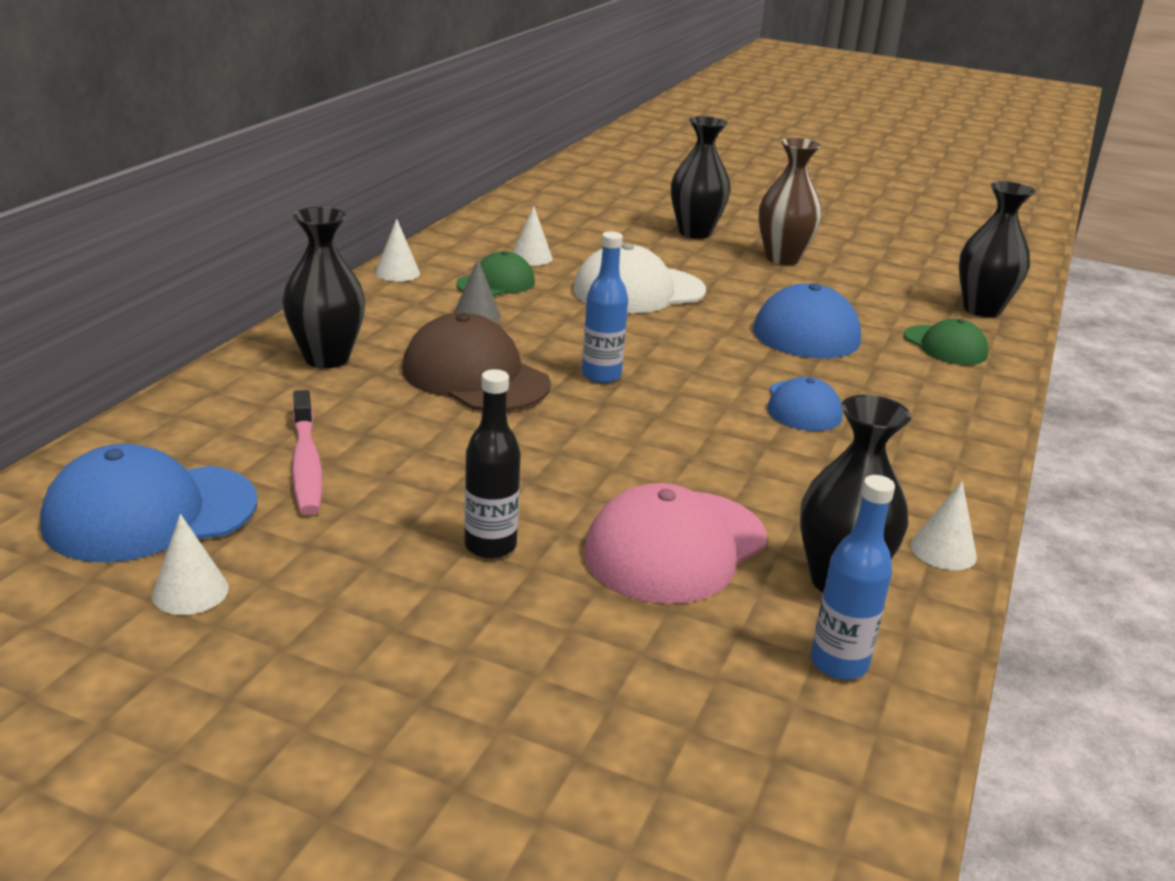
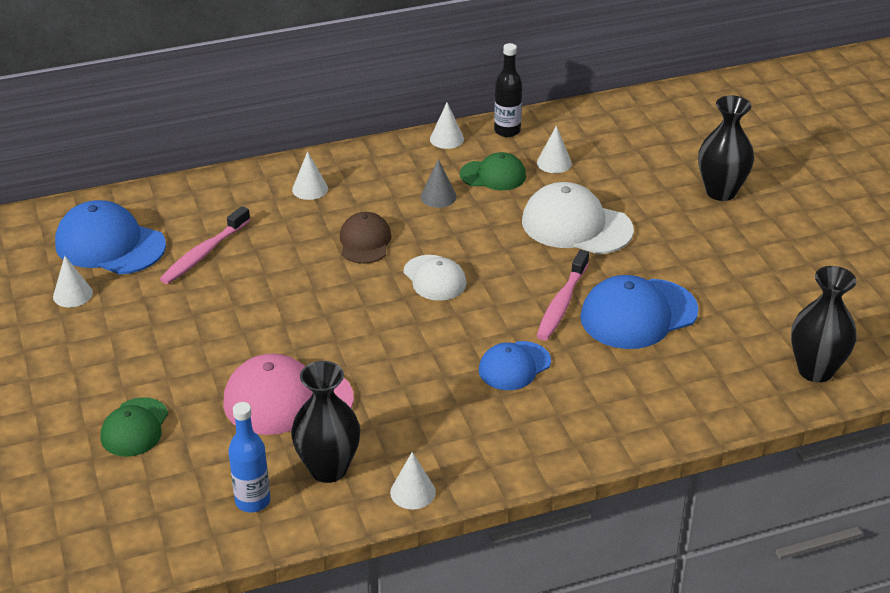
camera: 50 degrees right, 10 degrees up
(327, 358) = (310, 189): black vase -> white cone
(475, 376) = (365, 242): brown cap -> brown cap, size x0.61
(490, 546) = (210, 346): black bottle -> black bottle (507, 131)
(601, 375) = (434, 278): blue bottle -> white cap
(741, 346) = (562, 303): none -> pink toothbrush
(782, 258) = (744, 247): brown vase -> none
(945, 346) = (712, 381): green cap -> green cap (135, 427)

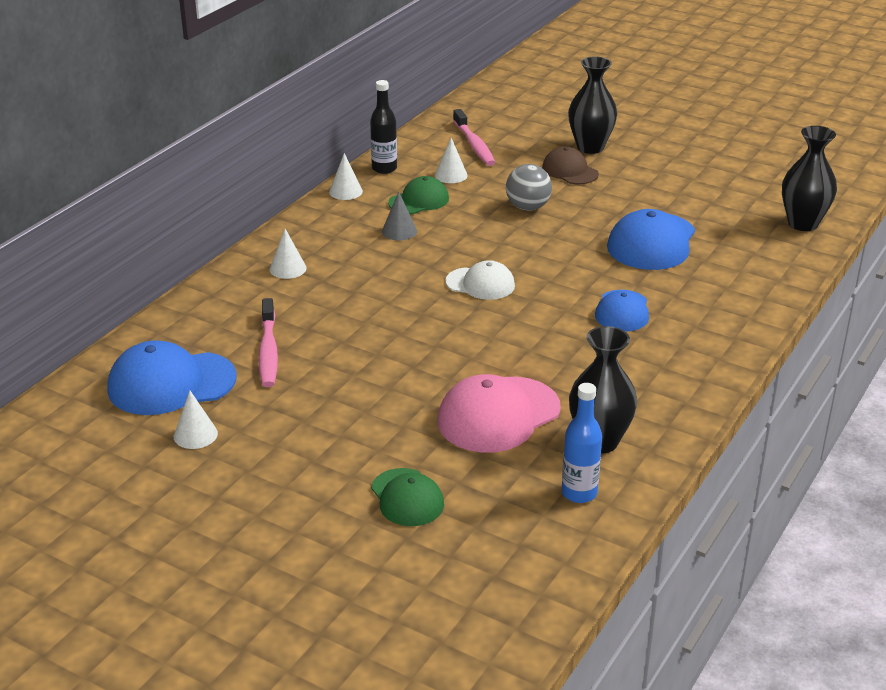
camera: 40 degrees left, 5 degrees down
(365, 242) = (389, 284): brown cap -> brown cap (570, 171)
(413, 492) = (679, 423): white cone -> none
(562, 303) = (593, 258): pink toothbrush -> pink toothbrush (474, 145)
(576, 225) = (528, 207): white cap -> grey ball

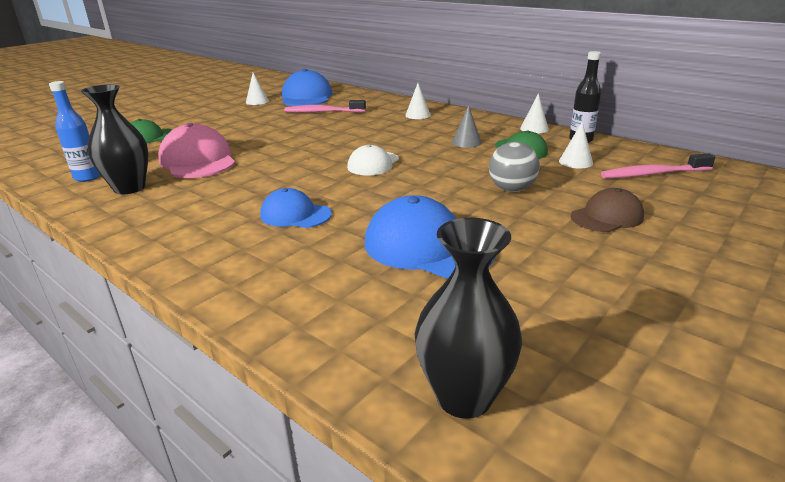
camera: 100 degrees right, 5 degrees down
(590, 147) = (685, 235): black vase -> none

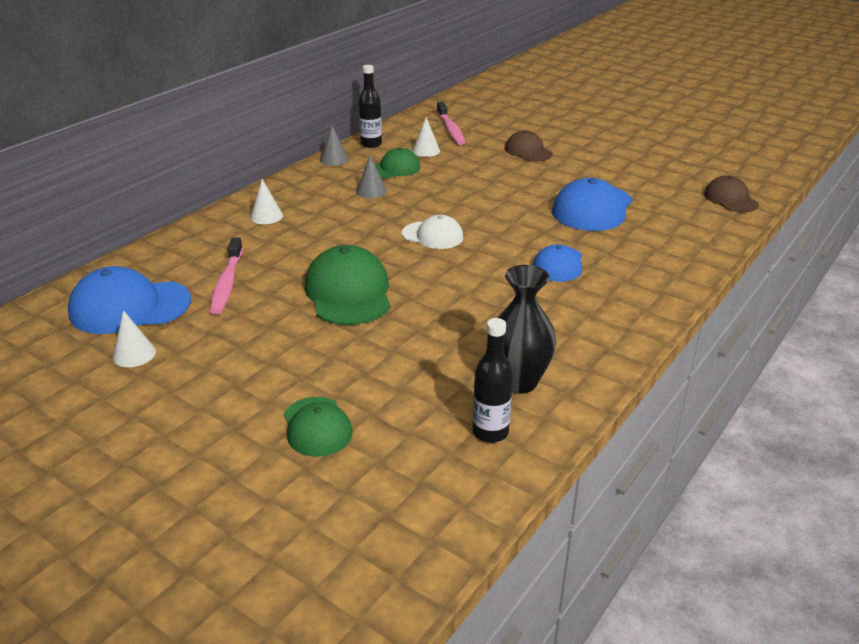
camera: 95 degrees left, 5 degrees up
(88, 177) = (490, 432): blue bottle -> black bottle
(198, 160) = (425, 351): pink cap -> none
(292, 139) = (348, 292): none -> green cap
(464, 397) = (730, 199): black vase -> brown cap
(511, 189) = (487, 177): grey ball -> none
(534, 129) = (334, 159): white cone -> grey cone

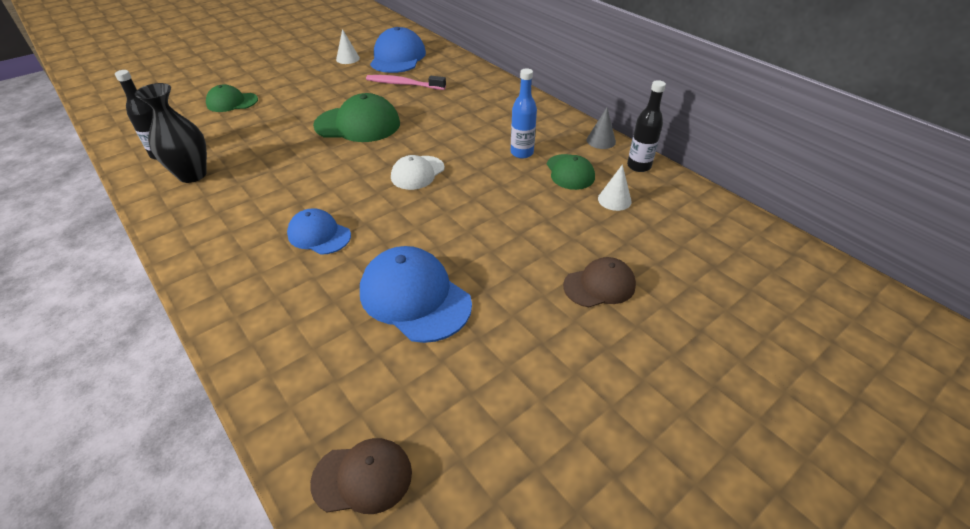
camera: 105 degrees right, 10 degrees up
(266, 216) = (494, 102): white cone -> none
(371, 191) = (522, 153): grey cone -> blue bottle
(450, 129) = (682, 230): pink toothbrush -> none

